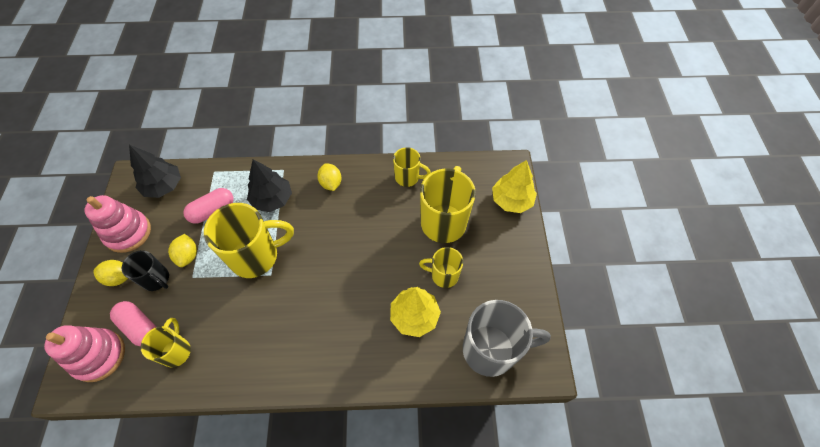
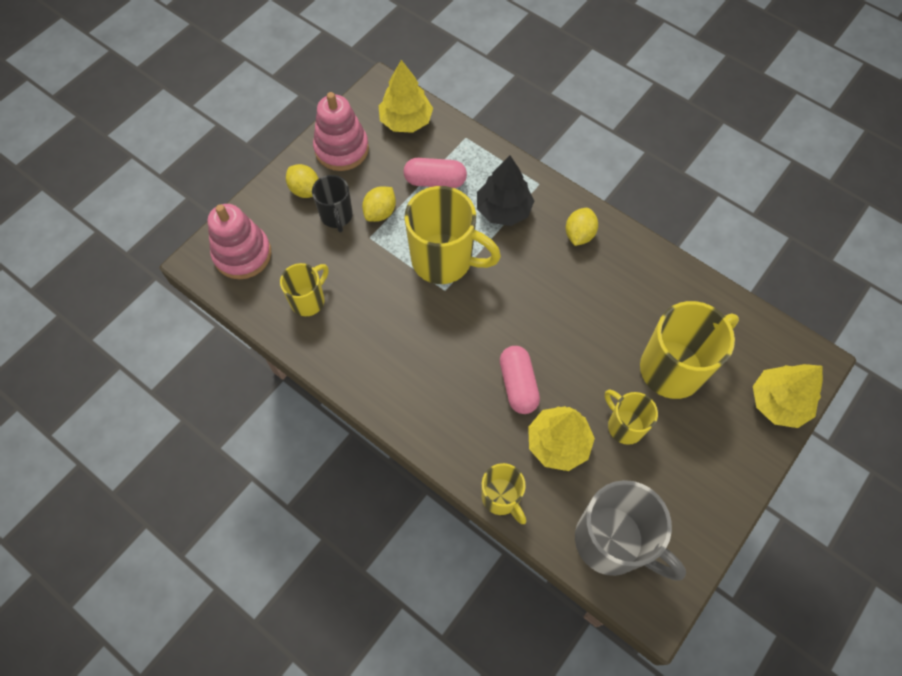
camera: 40 degrees right, 5 degrees up
(140, 327) = (293, 252): pink capsule -> pink capsule (518, 384)
(164, 186) = (406, 121): black tree -> yellow tree
(408, 177) = (672, 288): yellow mug -> yellow mug (501, 498)

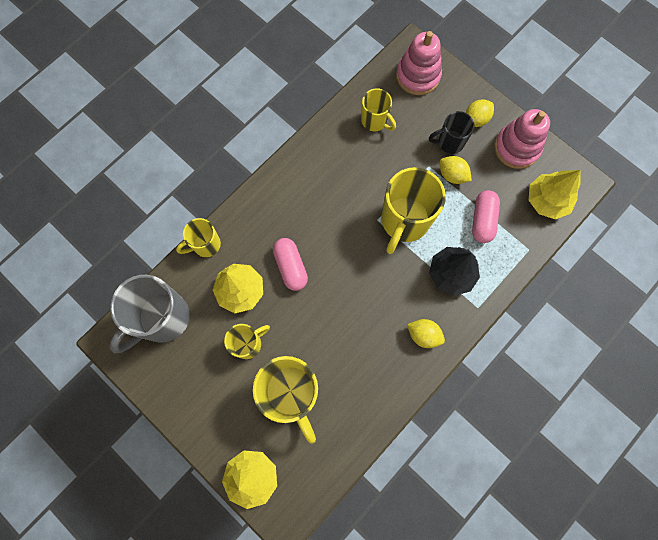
camera: 95 degrees right, 10 degrees up
(518, 384) = (290, 267): pink capsule -> pink capsule turned 75 degrees clockwise

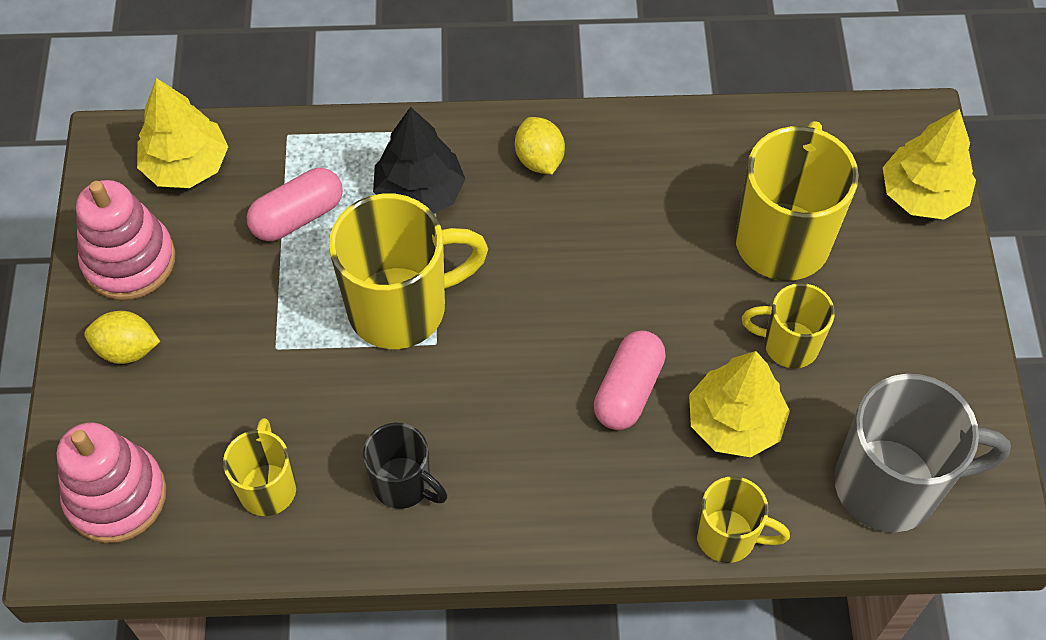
camera: 135 degrees left, 15 degrees down
(449, 142) = (205, 353): black mug -> black mug (403, 484)
(452, 175) = (261, 306): yellow lemon -> none

